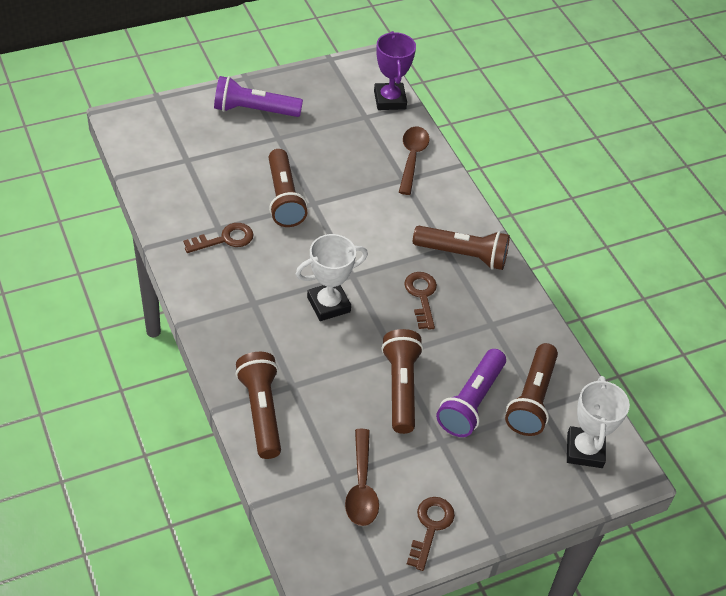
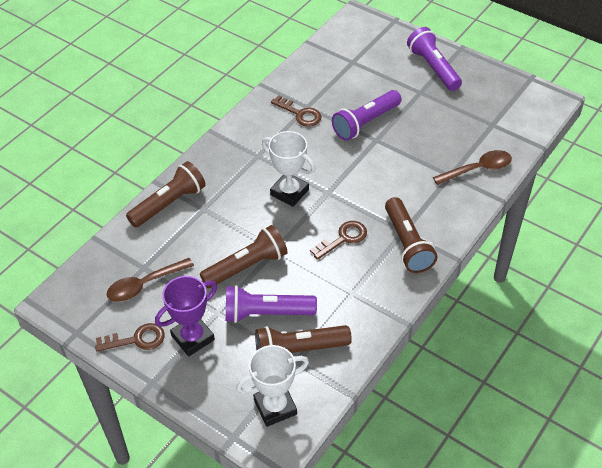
camera: 65 degrees right, 0 degrees up
(284, 198) = (366, 123): brown flashlight -> purple flashlight
(389, 100) = (525, 129): purple trophy -> purple trophy (193, 338)

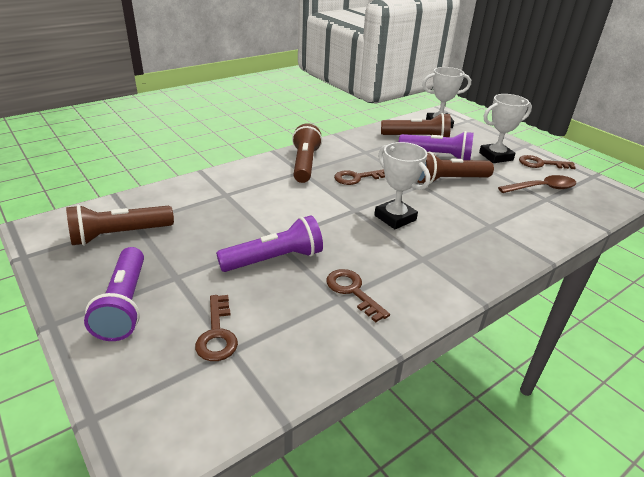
camera: 165 degrees left, 15 degrees down
(169, 204) = (529, 237): brown flashlight -> brown flashlight (120, 235)
(193, 338) = (495, 156): purple trophy -> white trophy
(367, 67) = (217, 334): none -> brown key
(478, 169) = (195, 192): brown spoon -> none

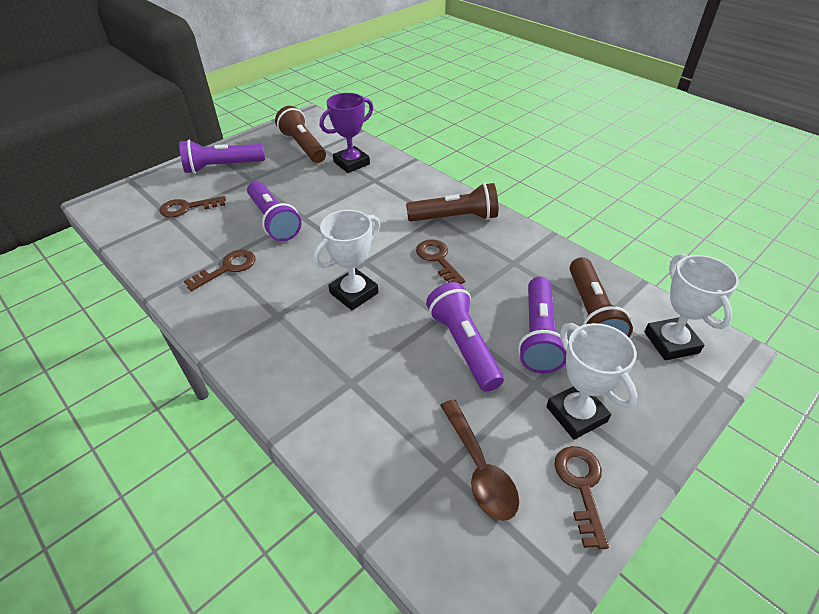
camera: 85 degrees right, 10 degrees up
(184, 205) = (351, 163): none -> purple trophy
(449, 180) = (463, 346): brown flashlight -> purple flashlight

